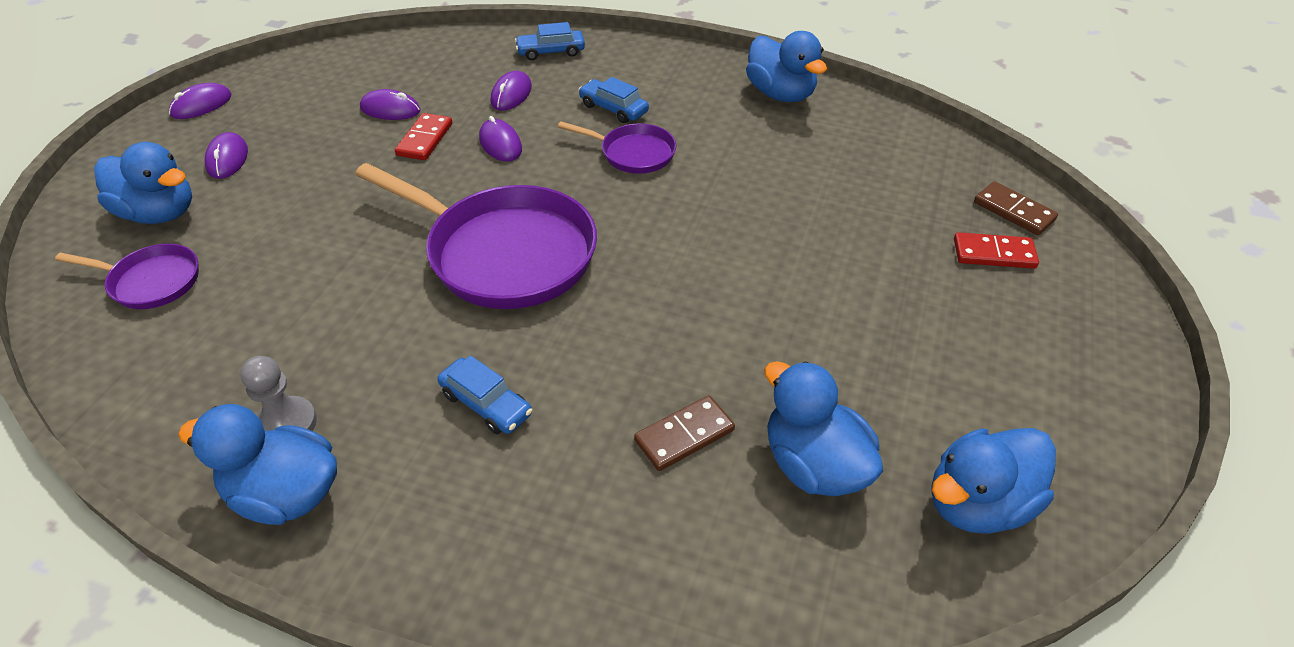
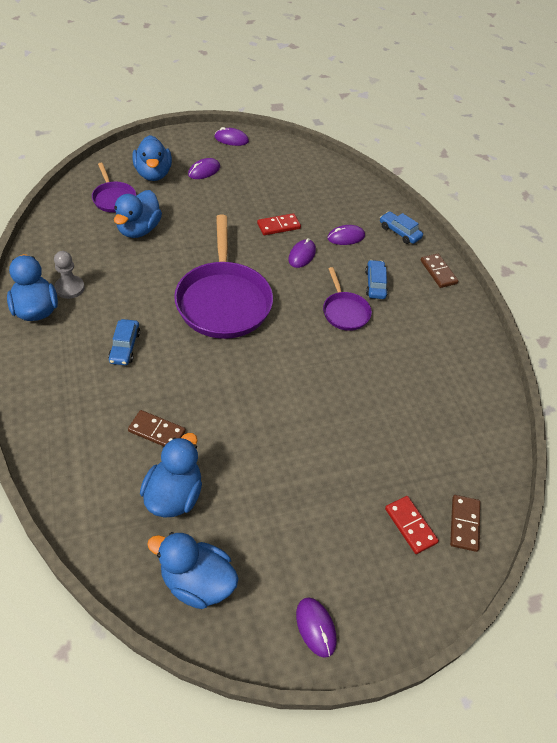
camera: 50 degrees right, 5 degrees up
(390, 109) = (289, 201): purple mouse -> purple mouse (315, 627)
(643, 55) = (438, 272): none -> brown domino
(780, 94) = (467, 353): blue duck -> blue duck (139, 229)

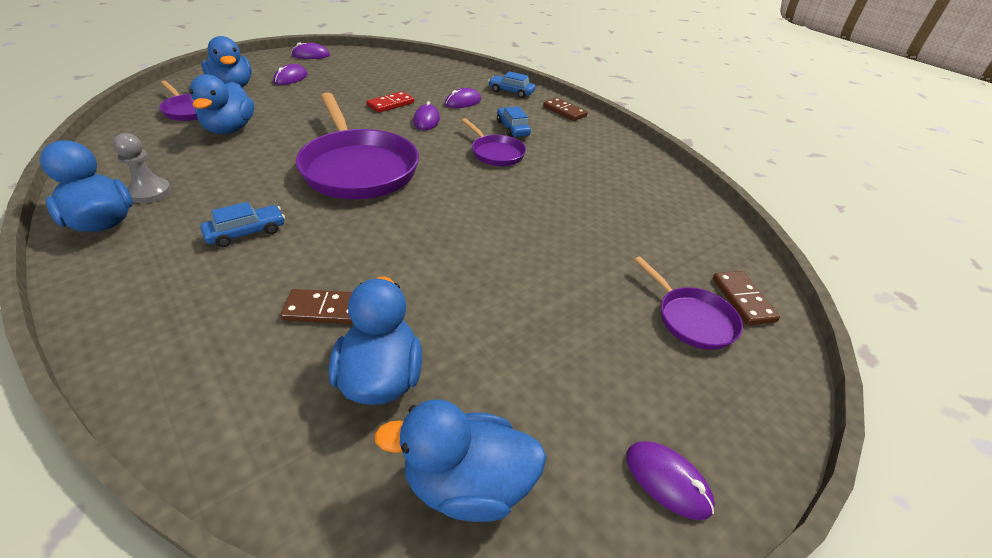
camera: 20 degrees left, 10 degrees down
(125, 347) = (246, 232): blue car -> blue car turned 105 degrees counterclockwise
(410, 525) = (691, 319): red domino -> purple pan

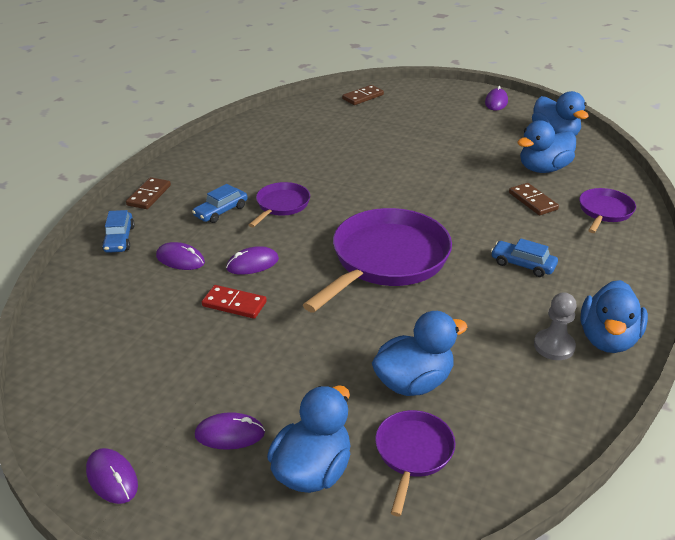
camera: 115 degrees left, 5 degrees down
(691, 319) = (396, 107): purple pan -> purple pan (604, 212)

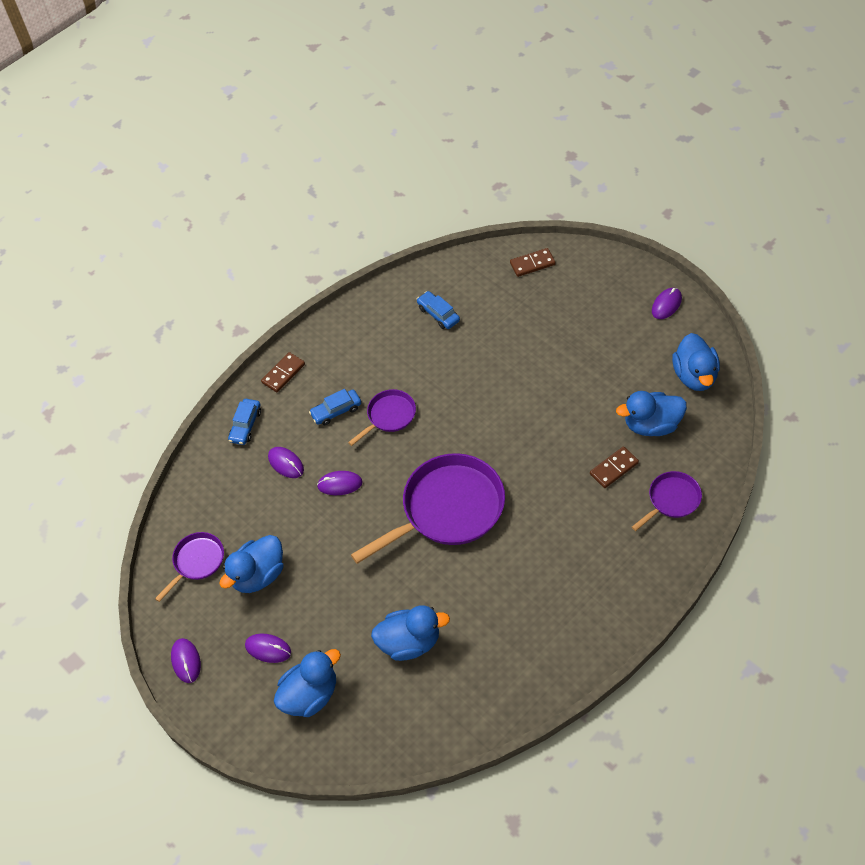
camera: 25 degrees right, 20 degrees up
(234, 304) = (311, 526): red domino -> none
(413, 453) = (380, 702): purple pan -> purple pan (197, 562)
(522, 264) = (558, 546): blue car -> blue car (438, 314)
(532, 201) = (614, 468): brown domino -> brown domino turned 60 degrees clockwise
(554, 346) = (531, 639): grey pawn -> none
(607, 339) = (577, 645): blue duck -> blue duck (258, 575)

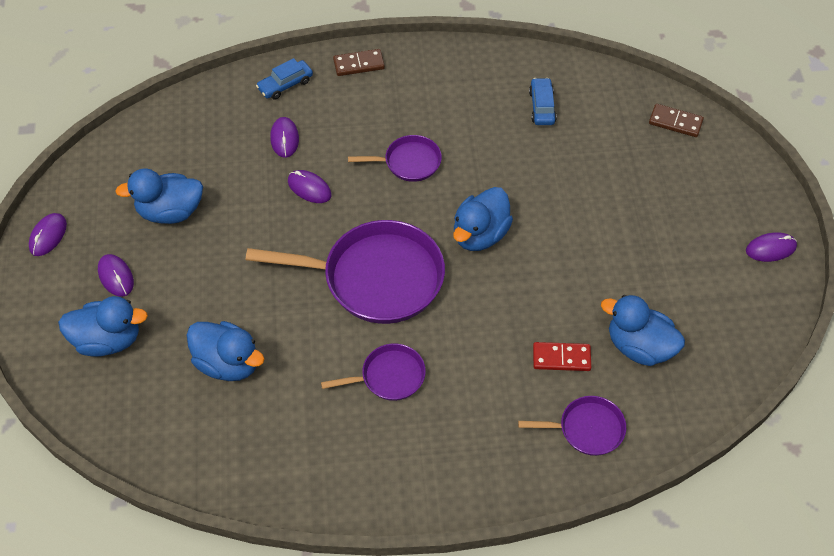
camera: 35 degrees right, 0 degrees up
(197, 562) = (136, 165): purple pan -> purple pan (388, 376)
(336, 411) = (369, 126): blue car -> none
(614, 468) = (561, 358): brown domino -> red domino
(694, 376) = (730, 334): blue duck -> blue duck (480, 234)

